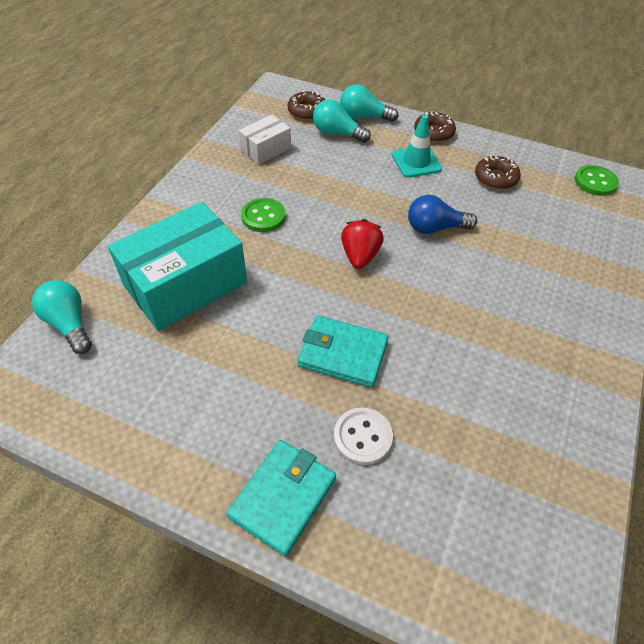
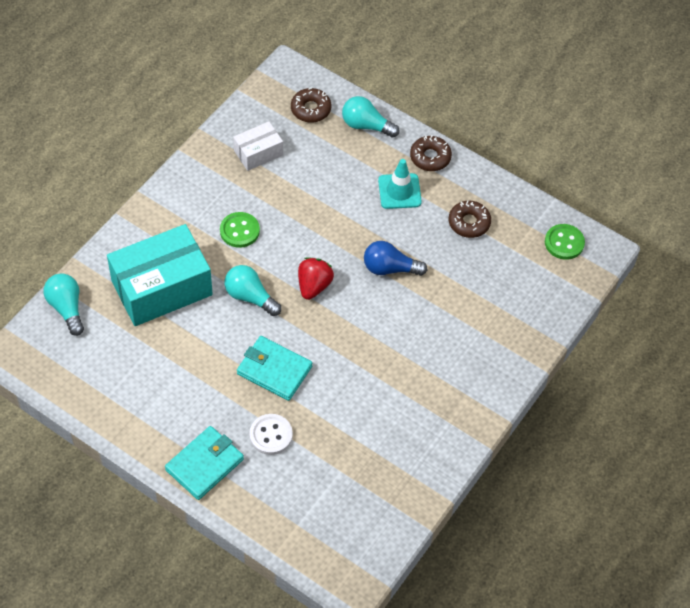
camera: 10 degrees right, 5 degrees up
(337, 133) = (333, 143): turquoise light bulb -> turquoise light bulb (250, 297)

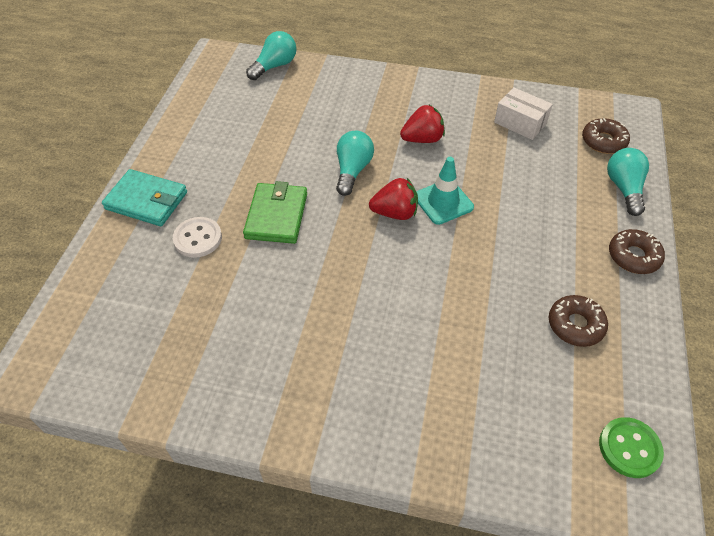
camera: 70 degrees right, 5 degrees down
(162, 288) = (327, 111): turquoise box -> none
(239, 231) = (422, 139): green button -> red strawberry
(274, 370) = (276, 216): turquoise wallet -> green wallet
(390, 268) = (458, 269): blue light bulb -> none
(399, 191) = (565, 244): turquoise traffic cone -> turquoise traffic cone (443, 202)

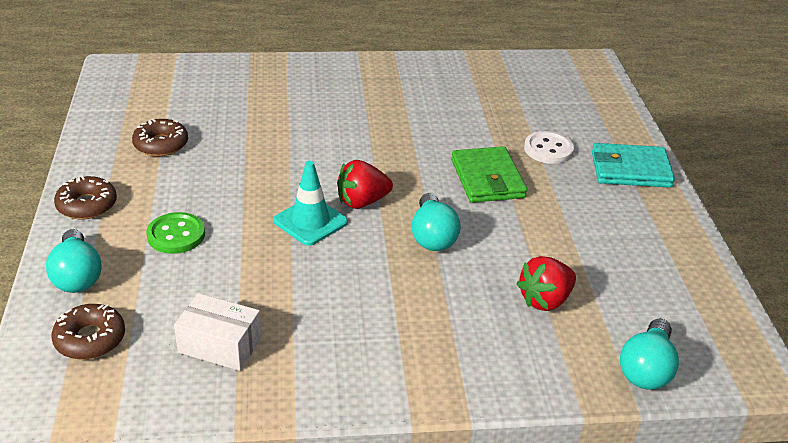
camera: 160 degrees right, 15 degrees down
(422, 139) = (360, 292): red strawberry -> red strawberry (545, 300)
(629, 448) = (127, 87): green button -> green button (176, 235)

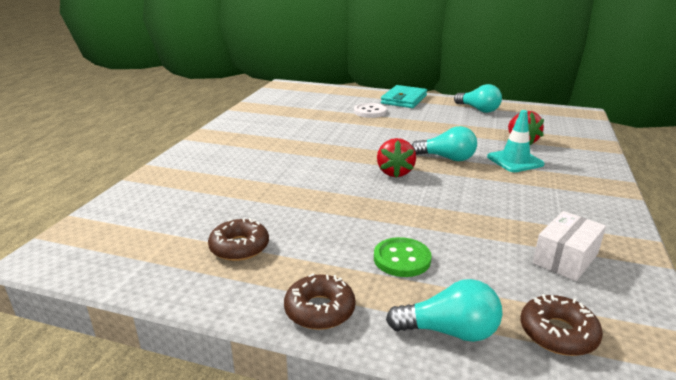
camera: 65 degrees left, 10 degrees down
(310, 221) = (410, 195): turquoise traffic cone -> turquoise traffic cone (515, 161)
(487, 179) = (390, 132): green wallet -> none
(646, 369) = (582, 132): turquoise light bulb -> turquoise light bulb (478, 109)

